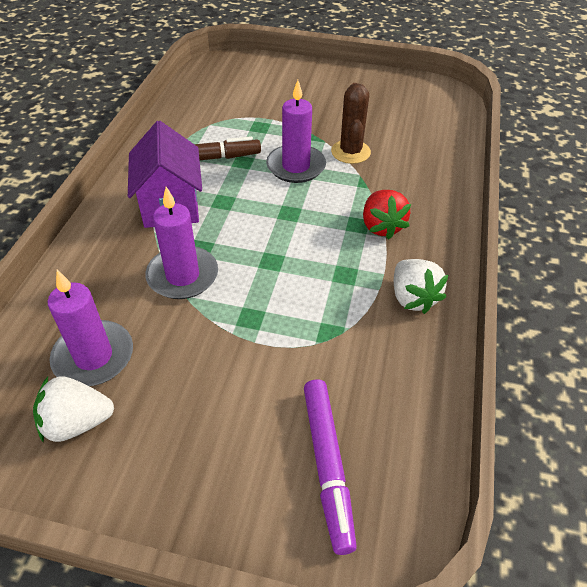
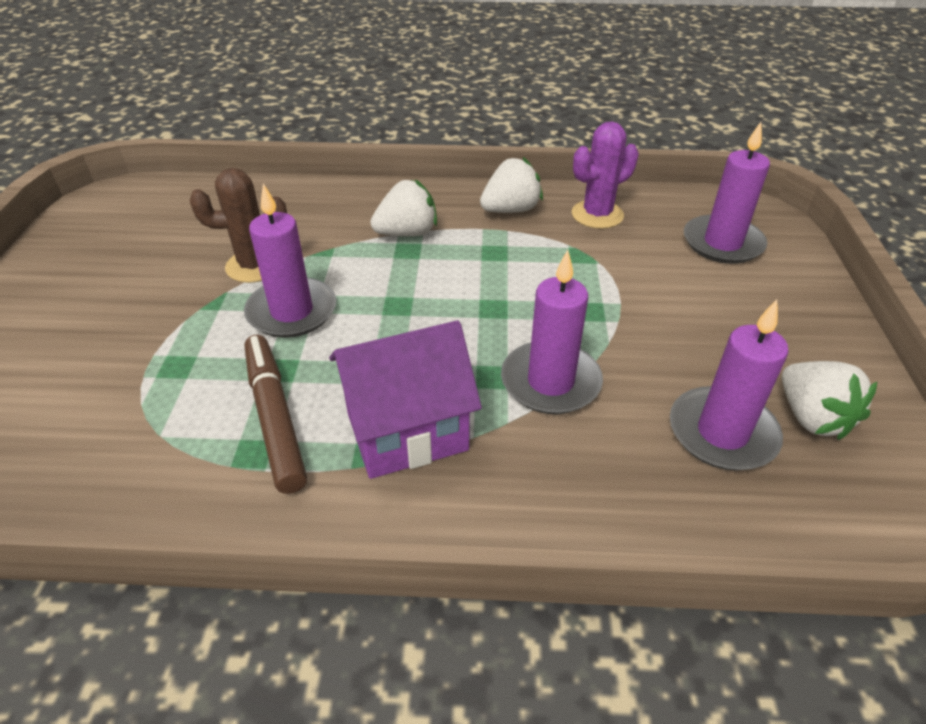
camera: 100 degrees left, 5 degrees down
(327, 465) = (722, 243): purple marker -> purple candle
(381, 226) = (407, 233): red strawberry -> white strawberry
(397, 364) = (597, 215): none -> purple cactus

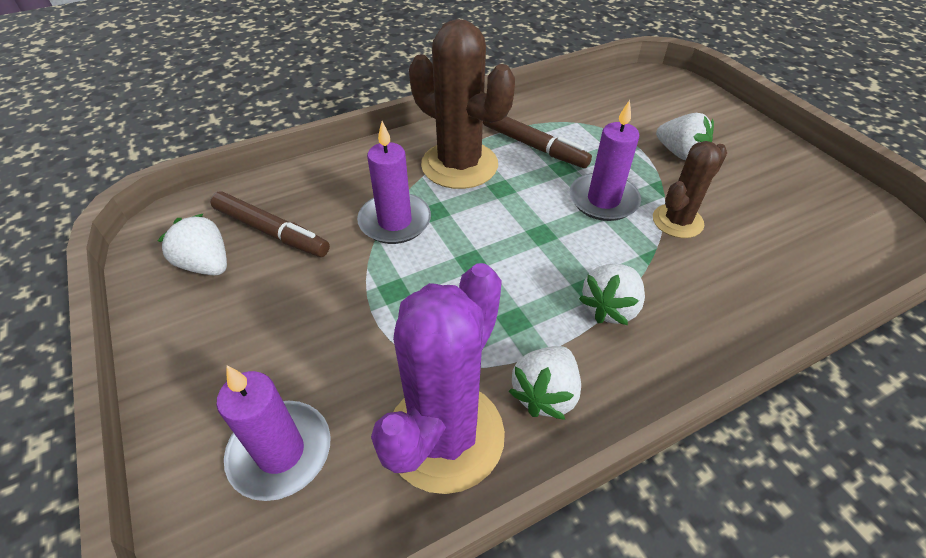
camera: 150 degrees right, 5 degrees up
(125, 327) = (680, 153): none -> white strawberry
(407, 431) = (459, 165): purple house -> brown cactus
(597, 215) = (445, 435): purple cactus -> purple cactus, size x1.71
(722, 433) = (271, 231): purple candle -> brown marker

